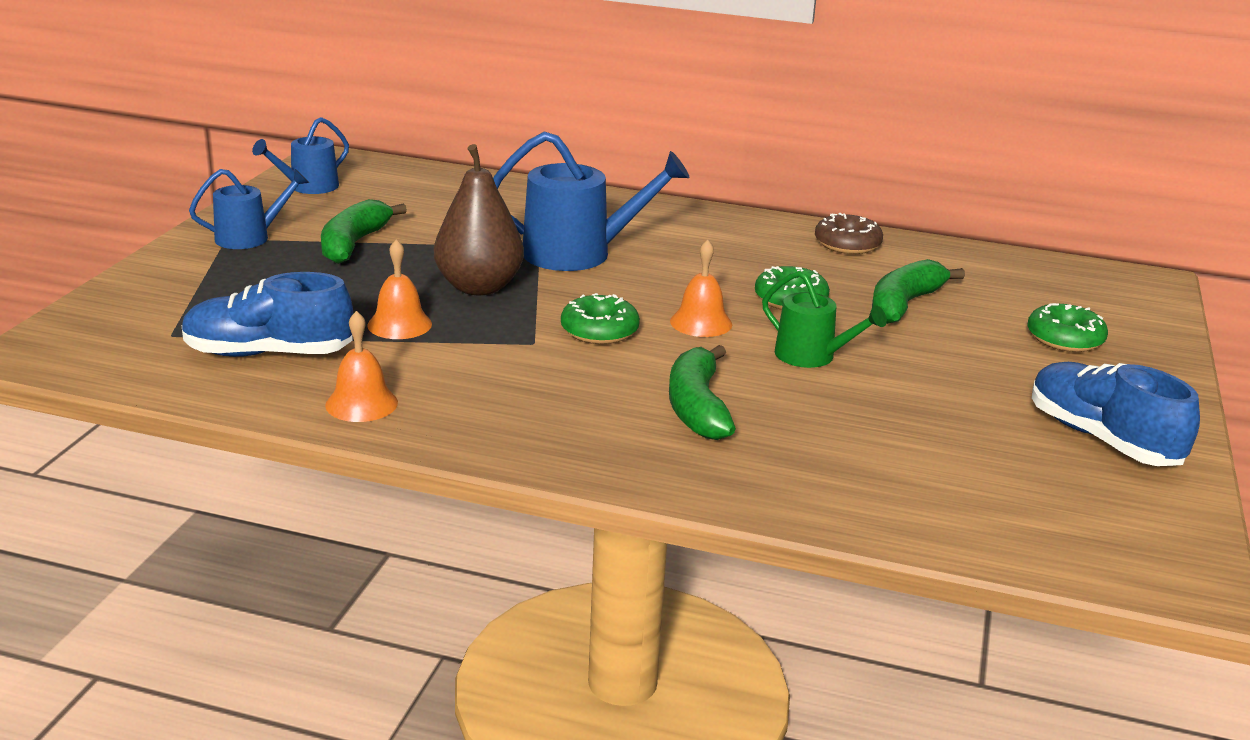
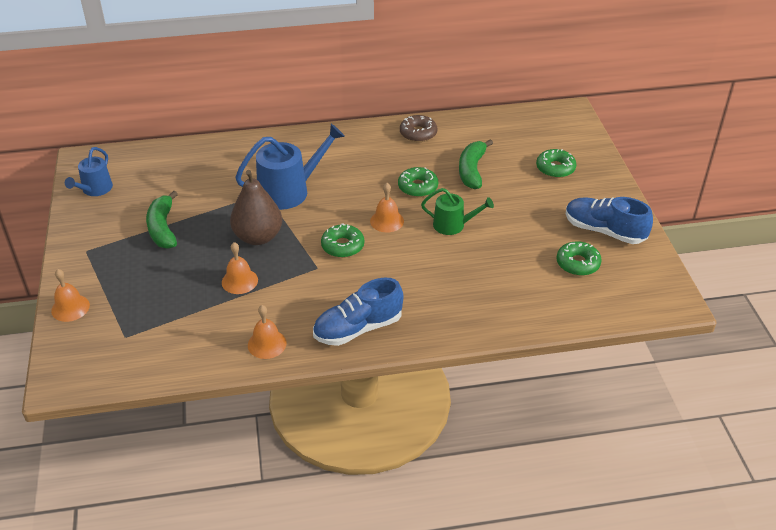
camera: 25 degrees left, 15 degrees up
(137, 286) = (70, 308): none -> orange bell
(249, 237) = (98, 245): blue watering can -> none
(268, 353) = (190, 329): blue shoe -> blue shoe (358, 328)
(697, 407) = (425, 281): green banana -> none
(1011, 466) = (577, 263): none -> green donut

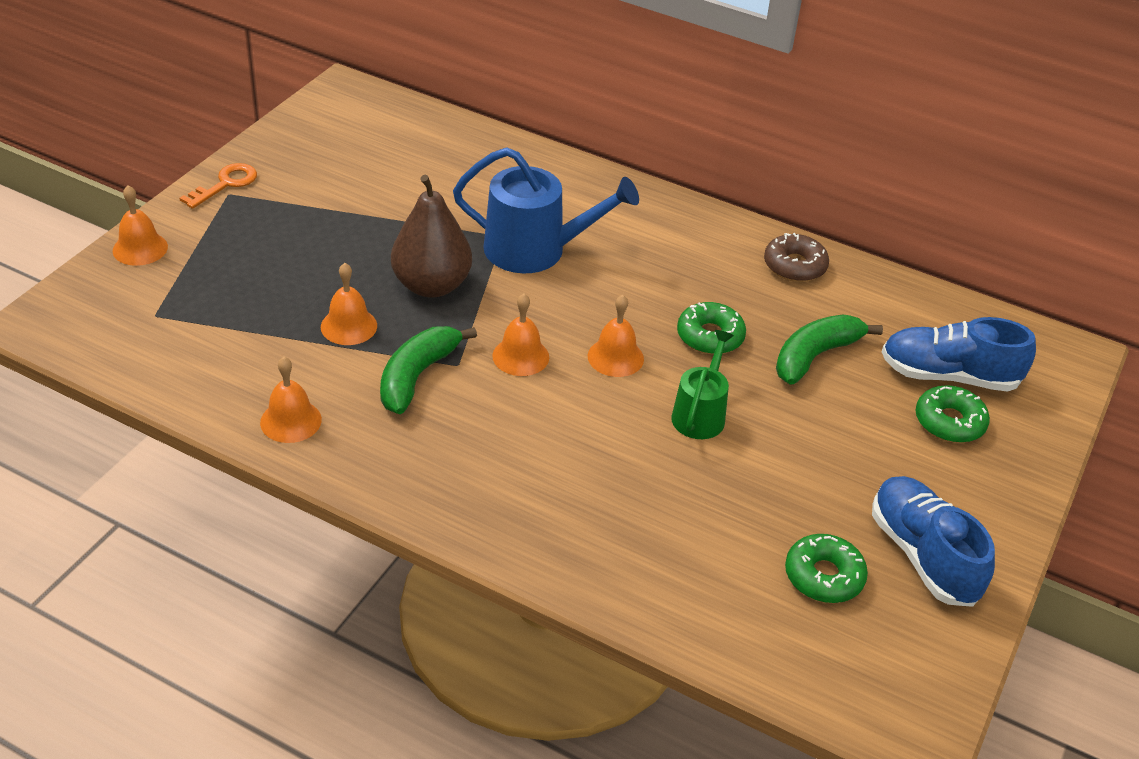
camera: 35 degrees right, 0 degrees up
(77, 246) = (225, 184): none -> orange key
(95, 189) = (317, 129): blue watering can -> none
(163, 228) = (337, 214): green banana -> green banana (417, 376)
(342, 246) = (520, 356): green donut -> orange bell
(358, 328) = (417, 471): blue shoe -> blue shoe (948, 376)
(453, 225) = (700, 414): green watering can -> green watering can turned 120 degrees counterclockwise

